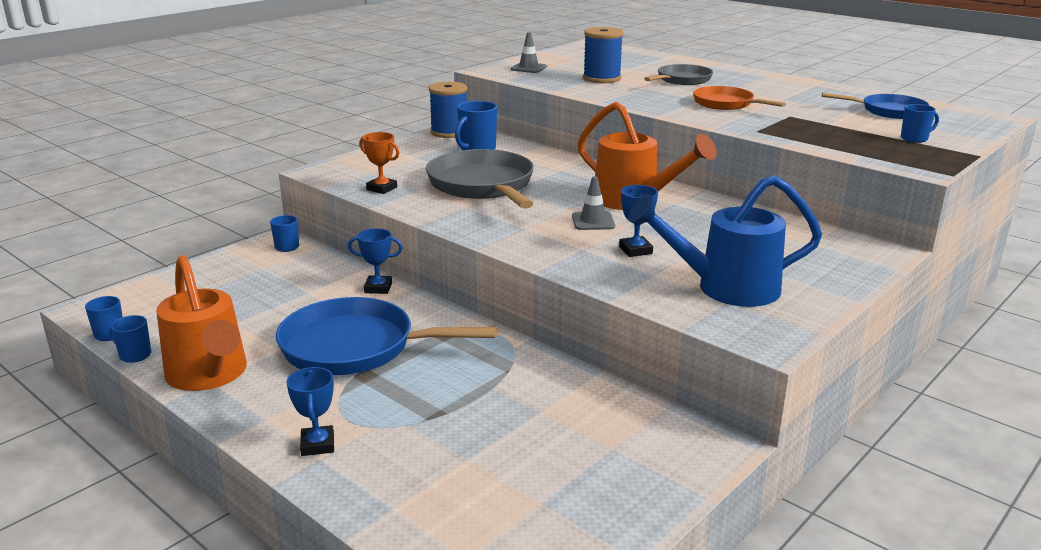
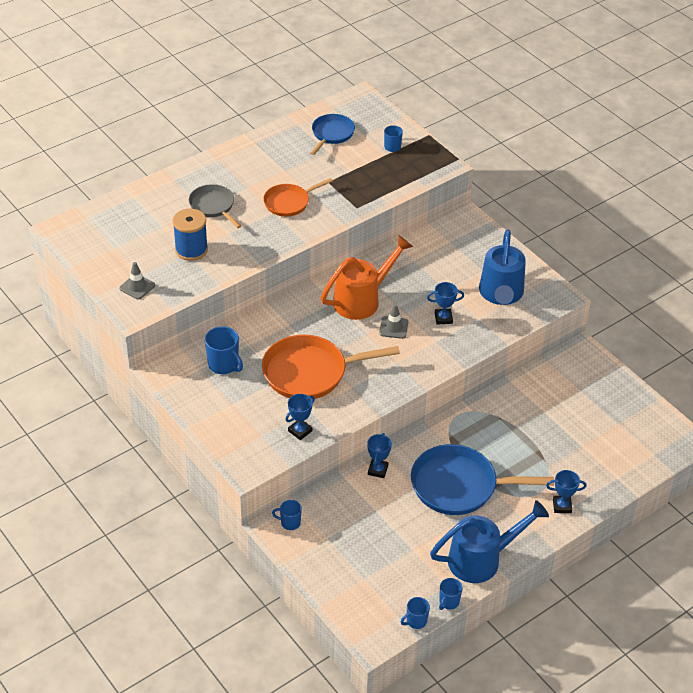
camera: 80 degrees left, 20 degrees up
(209, 375) = (481, 559): orange watering can -> blue watering can
(355, 347) = (459, 486): blue pan -> blue pan turned 75 degrees clockwise
(382, 188) = (300, 431): orange trophy -> blue trophy
(449, 132) = (170, 377): blue spool -> none
(482, 185) = (310, 372): grey pan -> orange pan

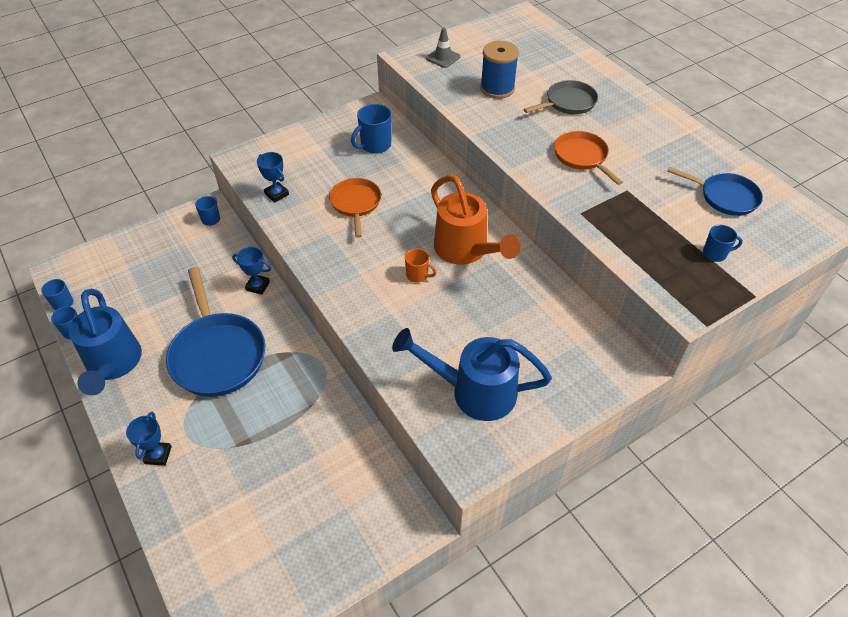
camera: 95 degrees right, 5 degrees up
(310, 372) = (356, 204): orange pan -> orange pan, size x0.58
(393, 327) = (418, 275): grey traffic cone -> orange mug
(443, 318) = (431, 324): blue trophy -> none
(459, 486) = (217, 354): blue pan -> blue pan turned 150 degrees clockwise

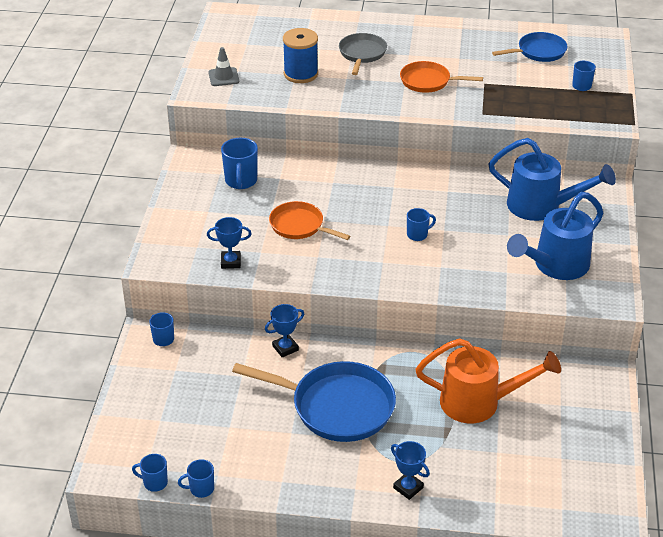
camera: 50 degrees left, 10 degrees down
(113, 364) = (275, 477): blue watering can -> blue watering can (541, 206)
(418, 275) = (418, 235): orange mug -> blue mug
(465, 250) = (420, 199): orange watering can -> orange watering can (478, 402)

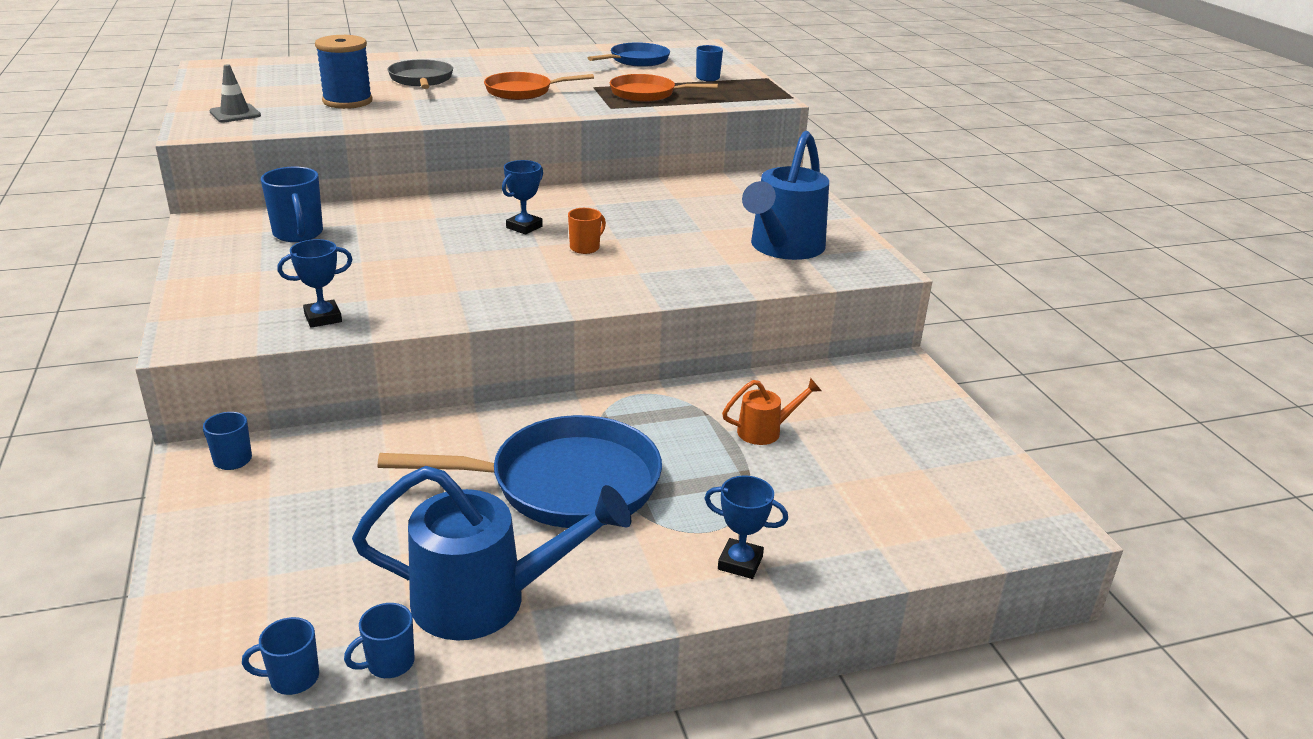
camera: 25 degrees left, 10 degrees down
(285, 348) = (444, 429): blue trophy -> blue trophy (524, 227)
(299, 226) = (411, 264): orange pan -> orange pan (647, 94)
(418, 235) = (585, 248): blue mug -> orange mug
(478, 402) = (765, 431): orange watering can -> orange watering can, size x0.49
(541, 206) = (721, 201): blue watering can -> blue watering can (485, 600)

